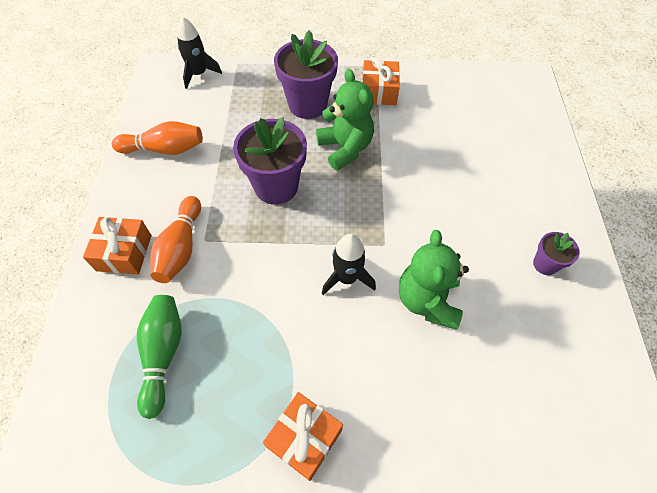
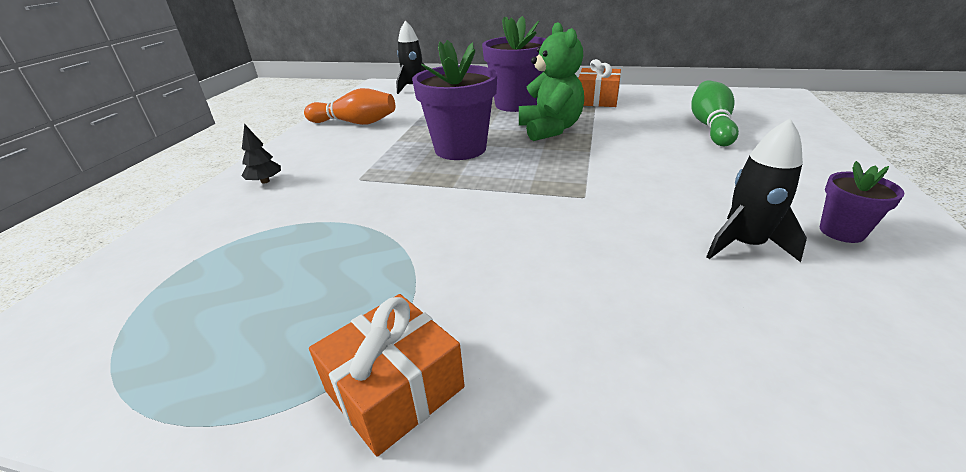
camera: 15 degrees right, 25 degrees down
(124, 253) = (265, 181): orange gift -> black tree
(163, 354) = (246, 264): green bowling pin -> green bowling pin (710, 126)
(181, 248) = (329, 182): orange bowling pin -> none
(347, 278) = (524, 220): black rocket -> black rocket (744, 244)
(427, 301) = (642, 251): green teddy bear -> none

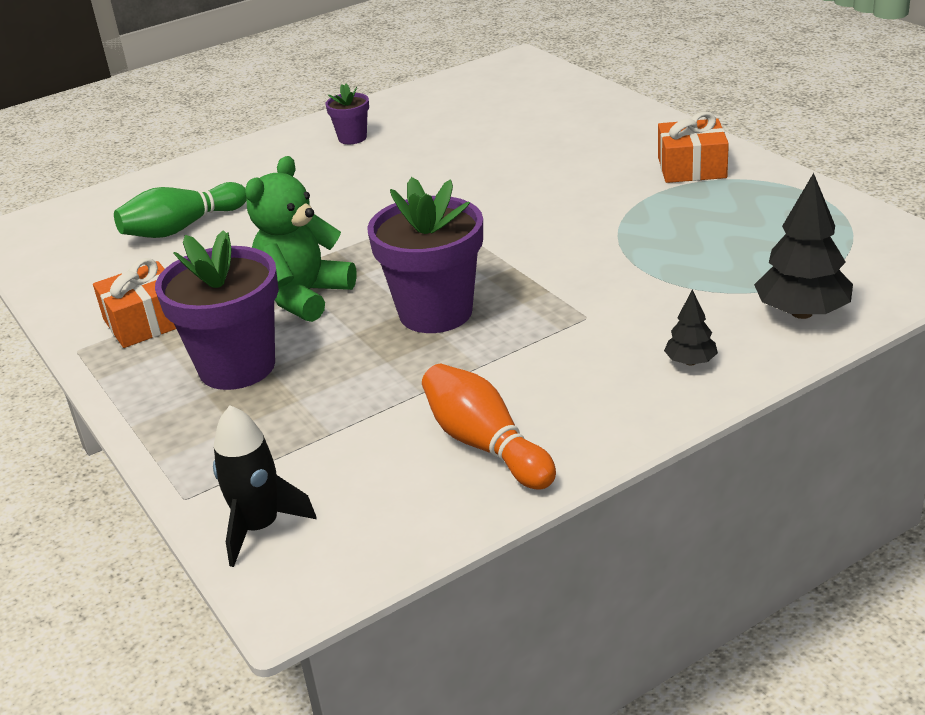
camera: 135 degrees left, 0 degrees up
(182, 239) = (801, 313): none -> black tree
(744, 244) = (415, 152): black rocket -> none

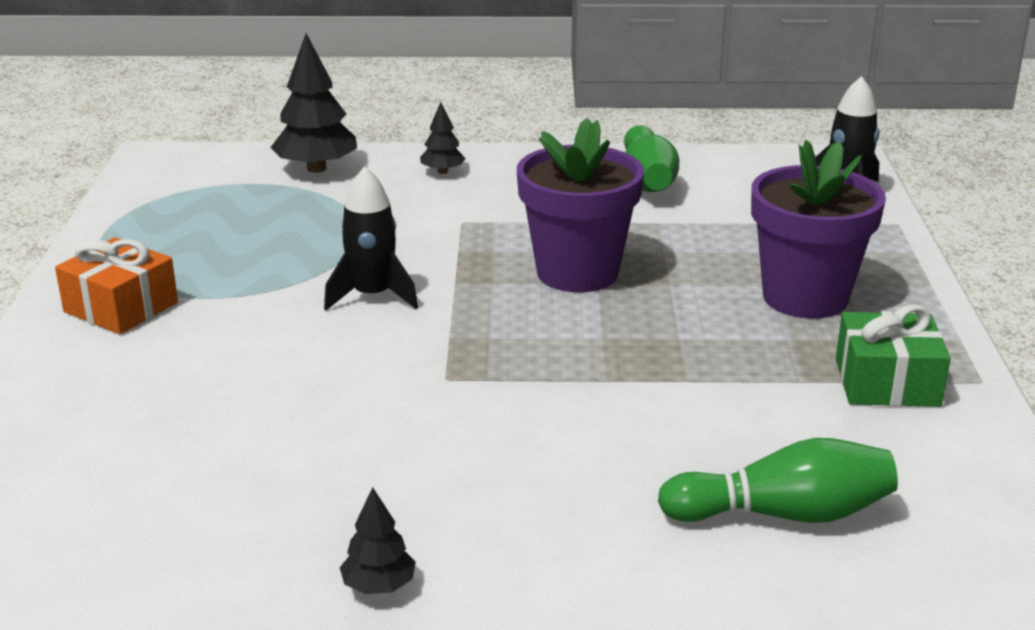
camera: 150 degrees left, 5 degrees down
(146, 322) = (887, 382): orange gift -> green gift
(304, 296) = (689, 339): green teddy bear -> none
(352, 138) = (379, 586): purple flower pot -> black tree
(485, 445) = (647, 180): orange bowling pin -> green bowling pin
(554, 235) = (372, 296): none -> black rocket

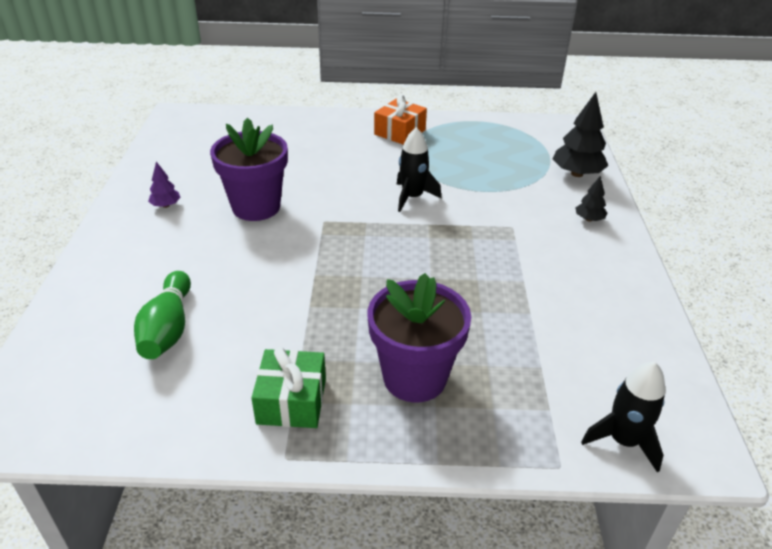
camera: 90 degrees right, 10 degrees up
(379, 586) = (166, 205): black tree -> purple tree
(577, 273) = (446, 270): purple flower pot -> purple flower pot (256, 207)
(647, 180) = (607, 313): green bowling pin -> none

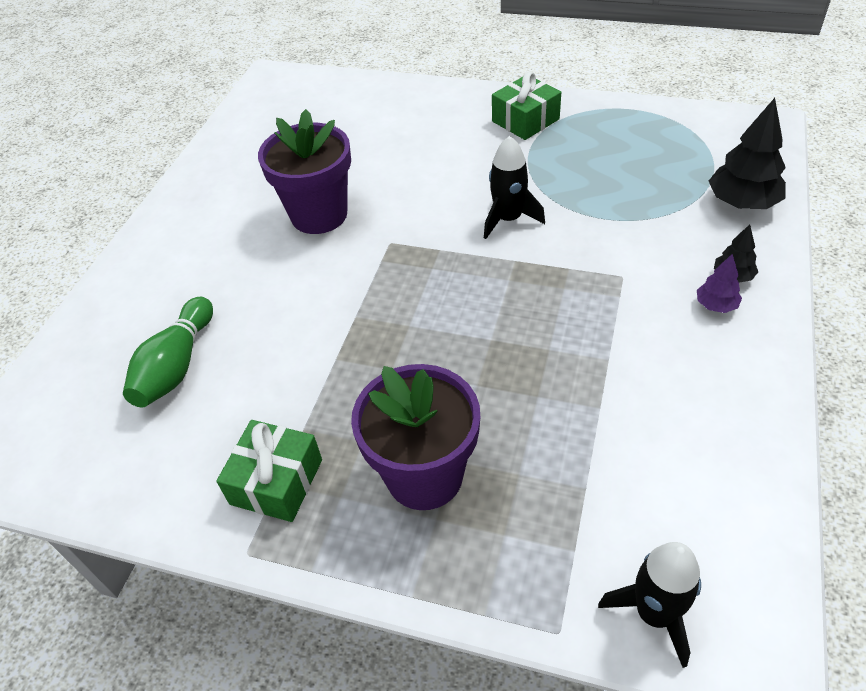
camera: 20 degrees right, 10 degrees up
(166, 205) = (222, 203): purple tree -> purple tree (716, 305)
(400, 132) = (525, 120): orange gift -> green gift

